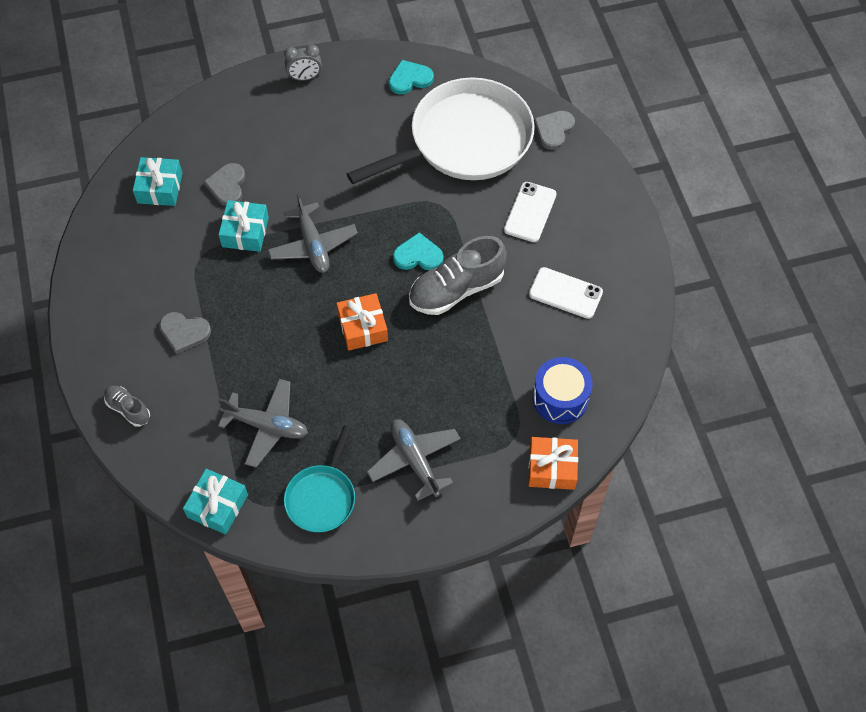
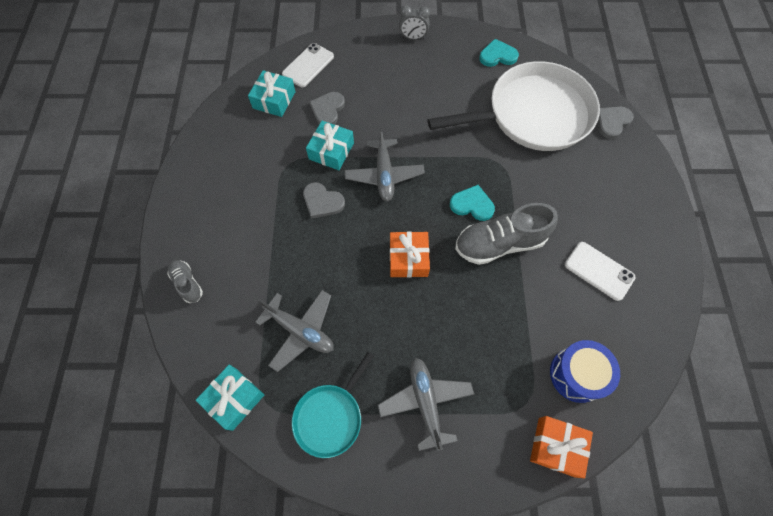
camera: 15 degrees right, 5 degrees up
(184, 332) = (256, 225): grey heart -> grey heart (322, 202)
(530, 212) = (579, 188): white phone -> white phone (308, 65)

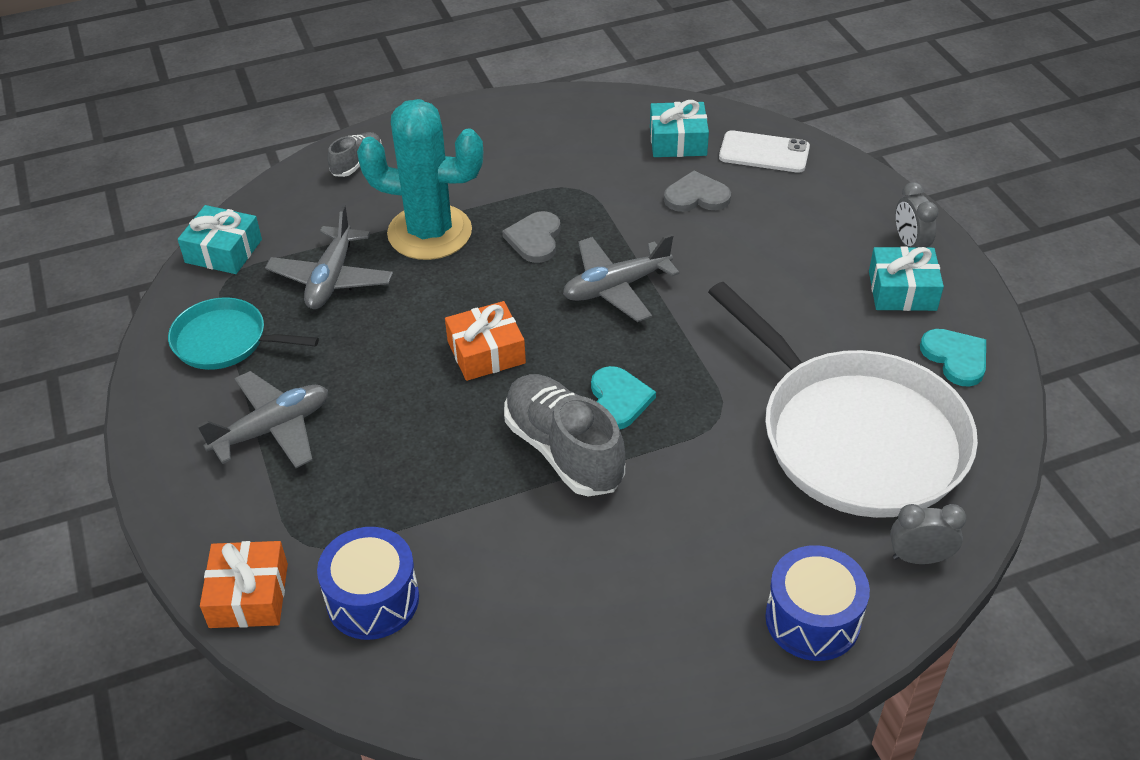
camera: 70 degrees right, 20 degrees down
(285, 258) = (429, 232): none -> turquoise cactus
(331, 151) = (625, 222): turquoise gift -> turquoise gift (902, 290)
(599, 271) = (575, 595): white phone -> none
(612, 122) = (919, 558): grey heart -> grey clock
(636, 176) = (812, 619): none -> blue drum

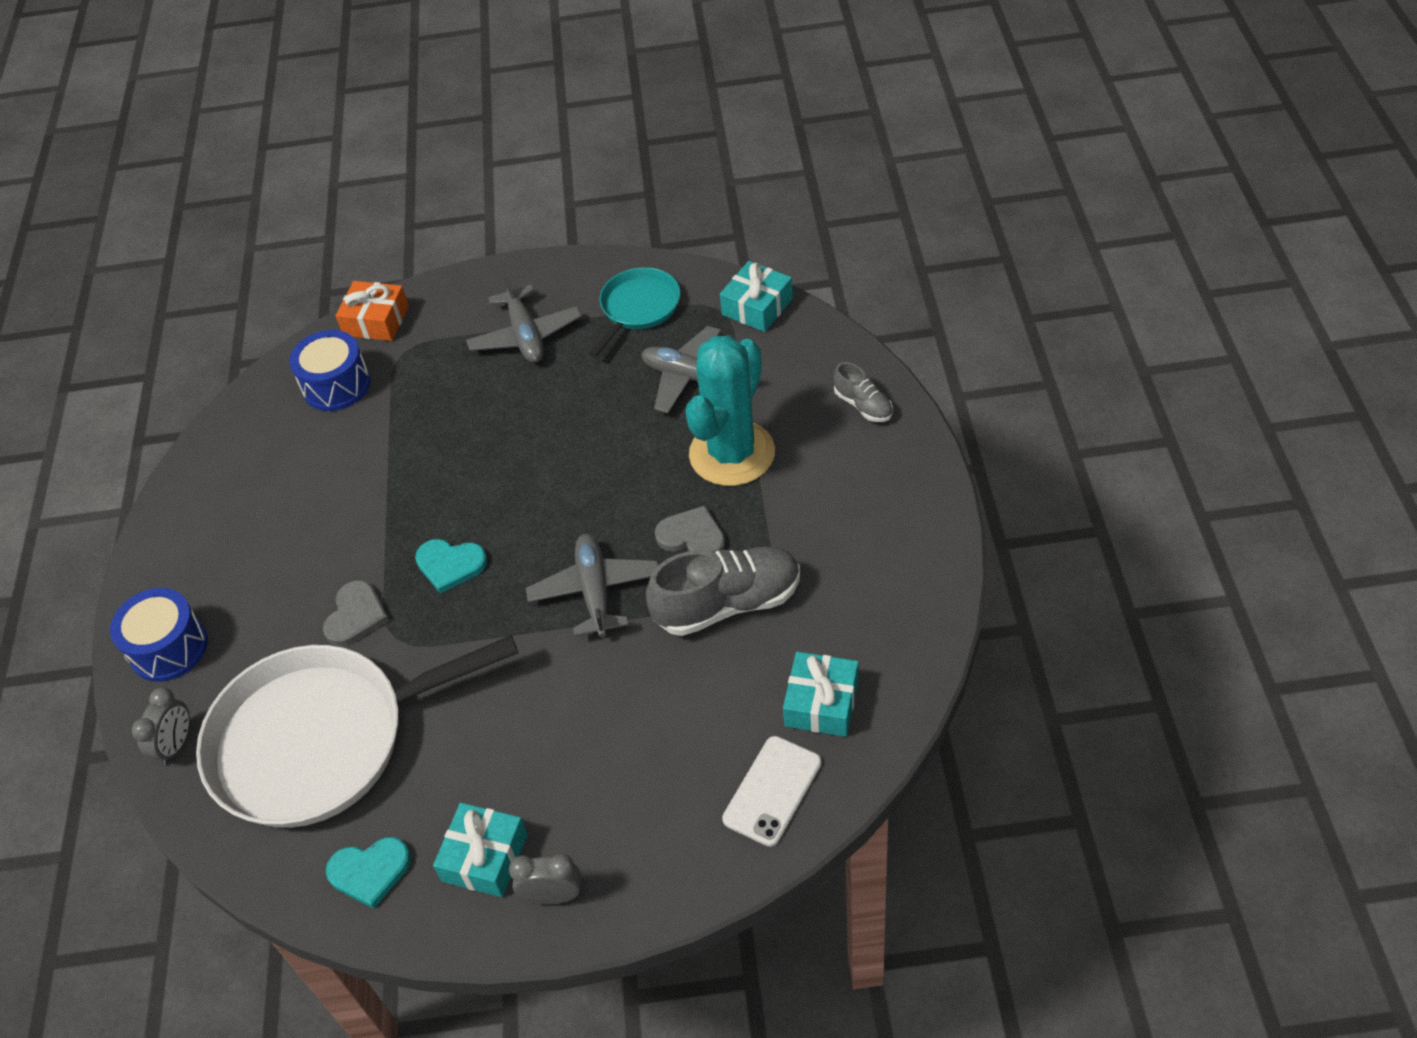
camera: 110 degrees right, 5 degrees up
(486, 352) = (550, 478): orange gift -> none
(563, 450) = (414, 516): grey shoe -> grey shoe (728, 604)
(696, 196) = (713, 697): grey heart -> grey heart (356, 616)

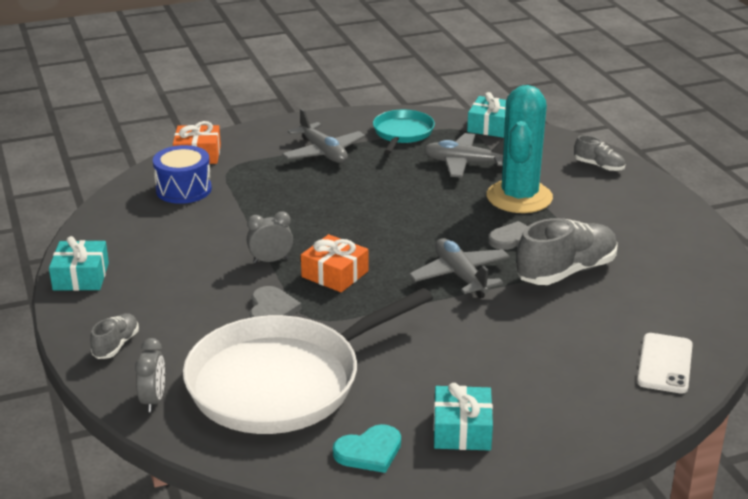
camera: 20 degrees left, 20 degrees down
(169, 648) = (116, 345): blue drum -> grey shoe
(450, 565) = (335, 274): turquoise heart -> orange gift
(553, 896) = (531, 444): grey clock -> grey clock (270, 260)
(821, 703) = (670, 314): turquoise gift -> turquoise gift (81, 276)

